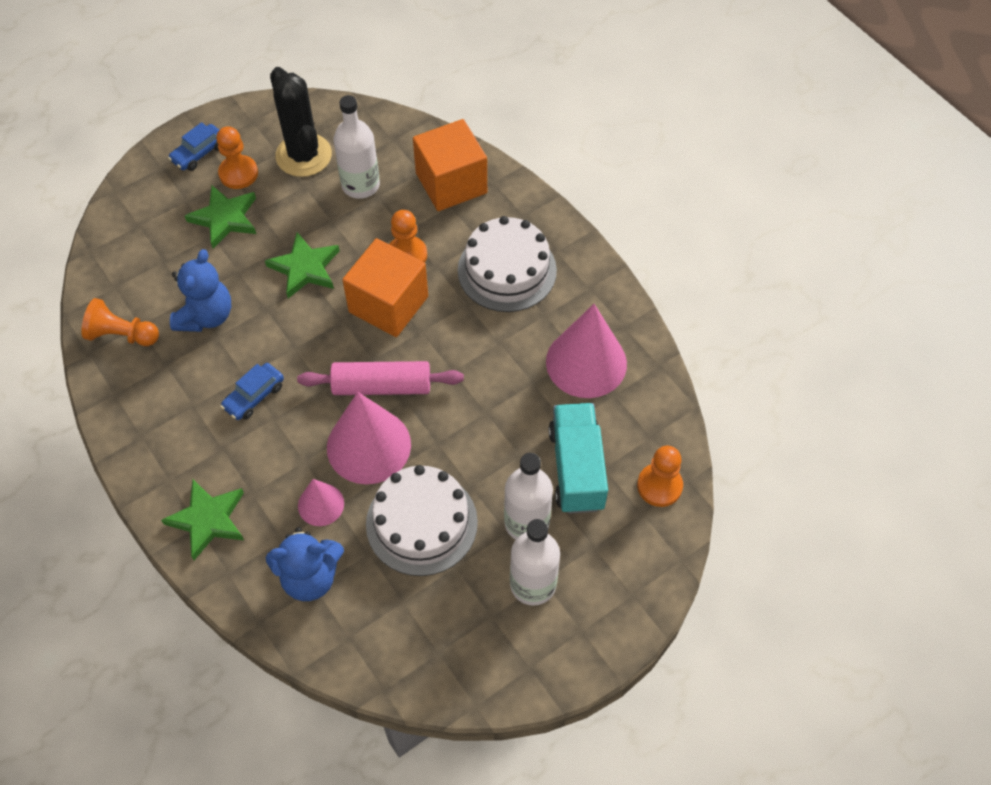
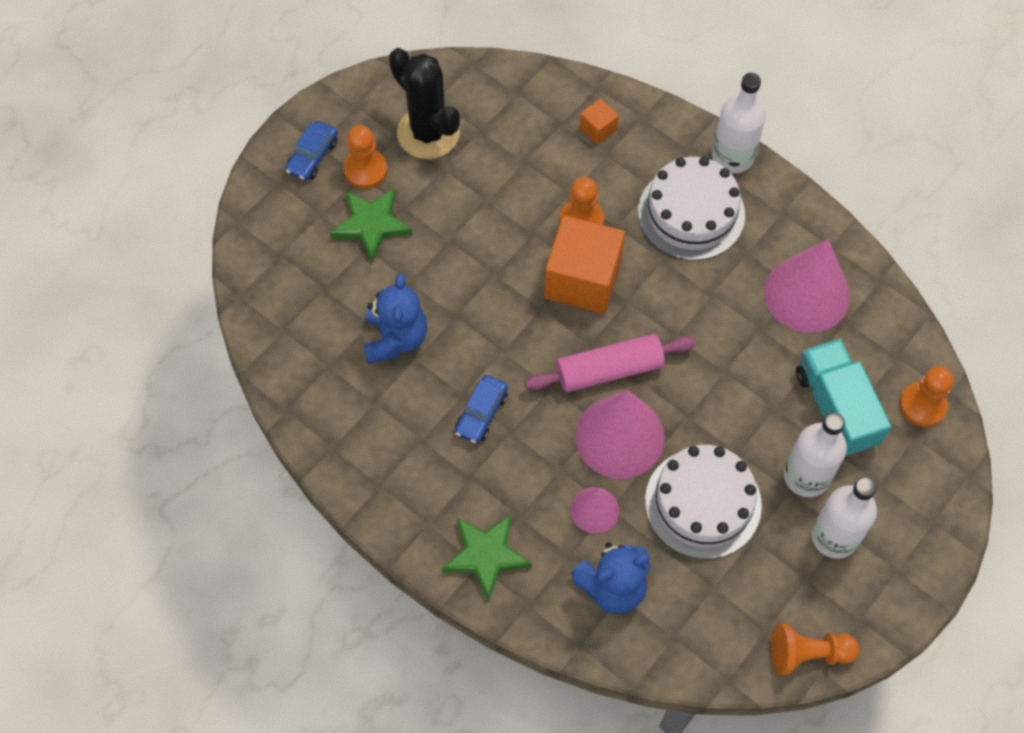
camera: 15 degrees left, 5 degrees up
(122, 335) = (314, 381): orange pawn -> orange pawn (808, 653)
(305, 268) = (479, 260): green star -> none
(360, 185) = (502, 153): white bottle -> white bottle (732, 157)
(451, 183) = (598, 129): orange cube -> orange cube, size x0.45

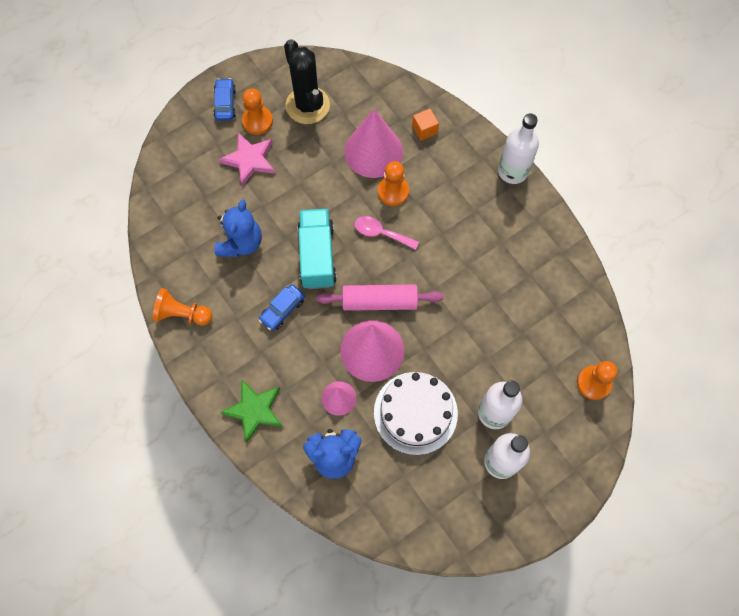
camera: 15 degrees right, 5 degrees up
(312, 156) = (225, 103): blue car -> blue car turned 135 degrees clockwise
(371, 225) = (249, 160): green star -> pink star
(582, 279) = (381, 233): orange cube -> pink spoon
(691, 213) = (471, 204): white cake -> none
(806, 294) = (535, 282): pink cone -> pink cone (373, 151)
(808, 653) = (456, 541): orange pawn -> orange pawn (182, 314)
(836, 408) = (530, 369): turquoise truck -> turquoise truck (317, 256)

